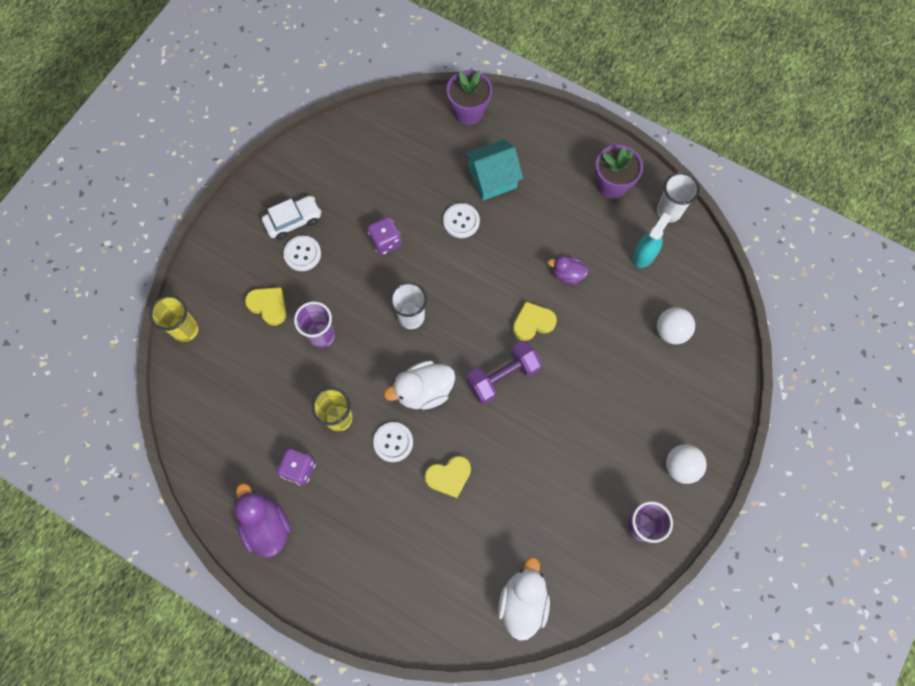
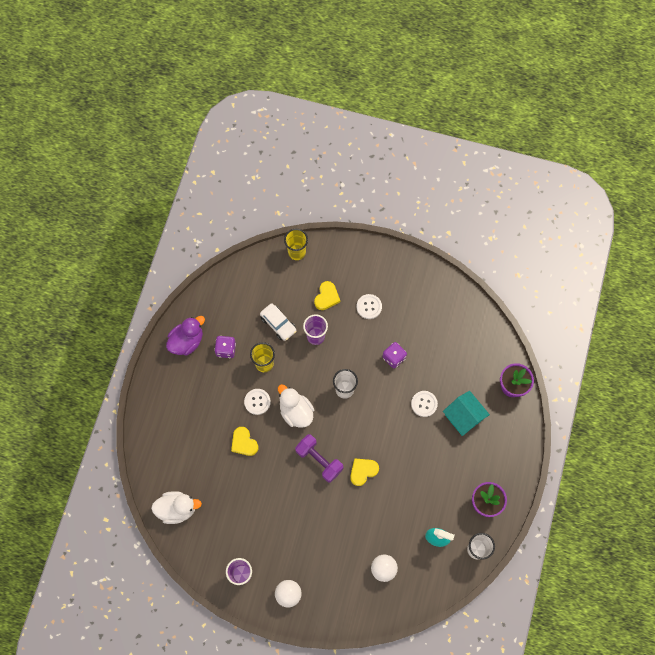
camera: 75 degrees right, 0 degrees up
(293, 221) = (391, 293): white car -> white car (278, 324)
(533, 323) = (363, 471): yellow heart -> yellow heart turned 90 degrees counterclockwise
(567, 275) = (405, 487): purple duck -> none

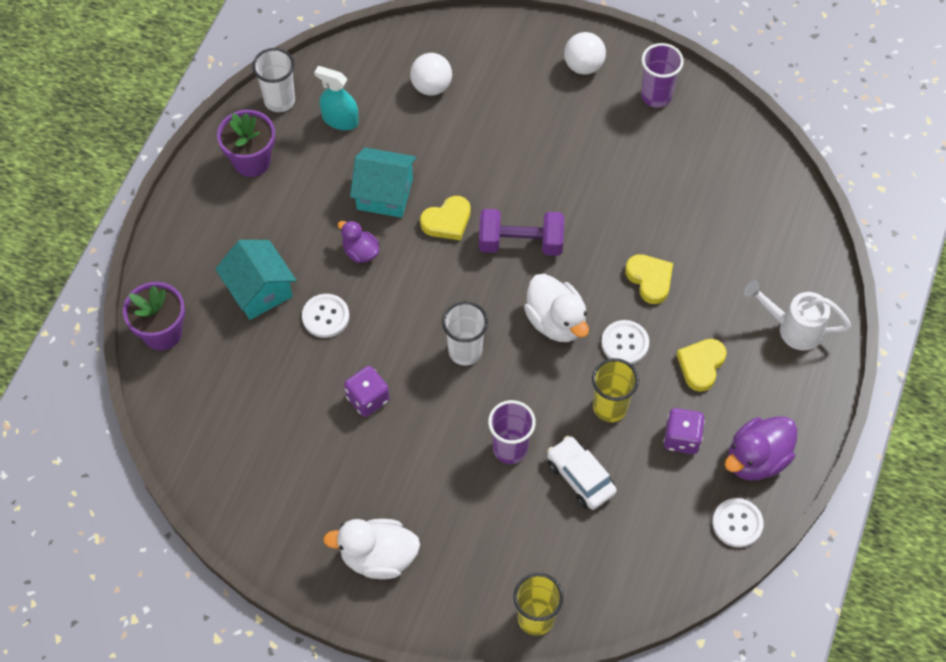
camera: 175 degrees left, 10 degrees down
(164, 419) = (793, 328): none -> white watering can
(177, 509) = (763, 190): white duck -> white duck (378, 557)
(319, 460) = (520, 243): purple dumbbell -> purple dumbbell turned 45 degrees counterclockwise
(326, 297) = (482, 521): yellow heart -> yellow heart (701, 365)
(369, 307) = (402, 495): white button -> white button (737, 523)
(402, 487) = (384, 194): none -> turquoise house
(410, 446) = (360, 252): none -> purple duck

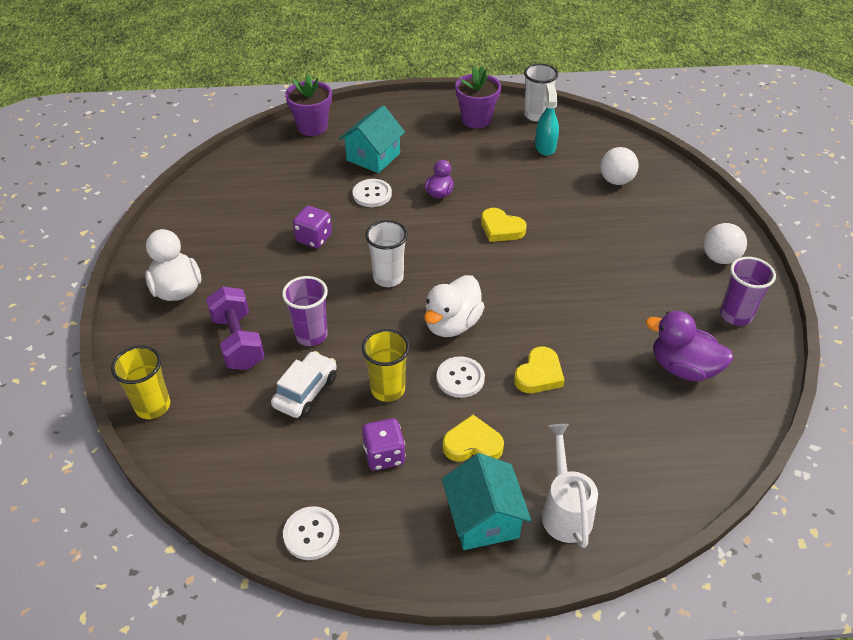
camera: 65 degrees right, 15 degrees down
(384, 194) = (499, 188): turquoise house -> turquoise house (483, 519)
(520, 243) = (513, 277): purple dumbbell -> purple dumbbell (238, 341)
(756, 459) = (393, 527): purple duck -> purple duck (683, 368)

